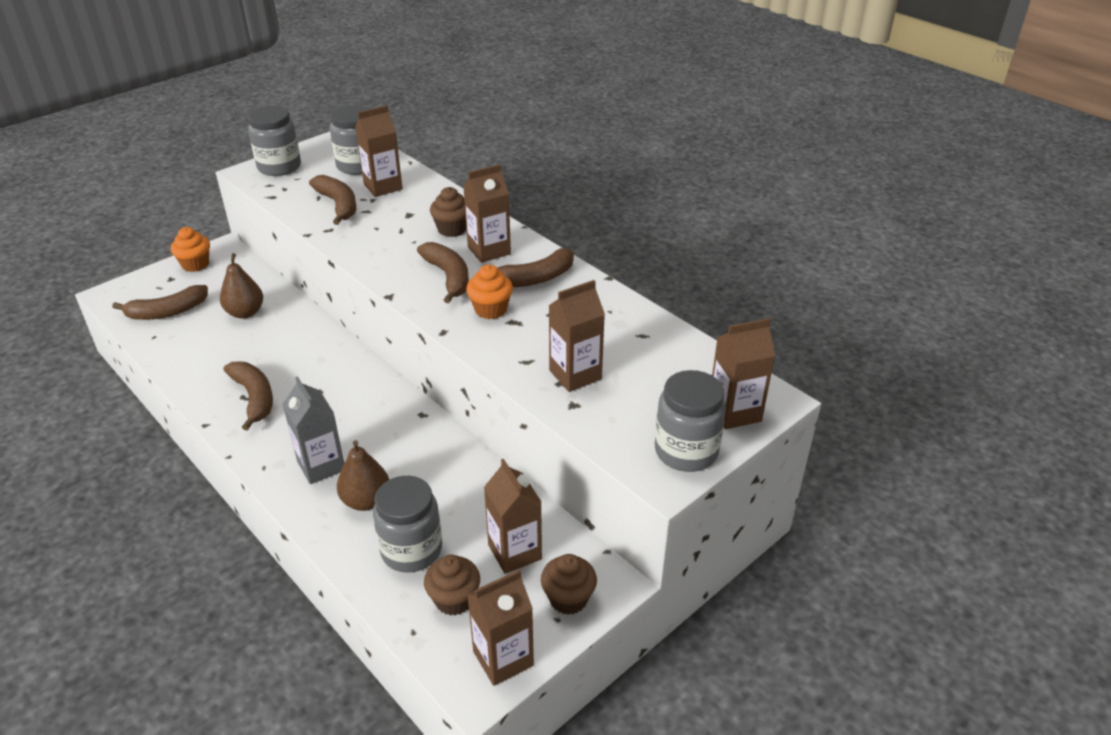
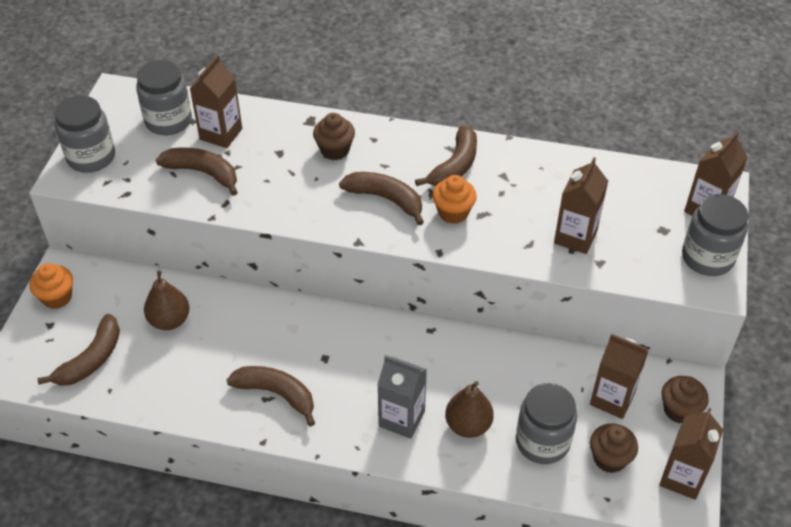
camera: 35 degrees left, 10 degrees up
(489, 250) = (389, 156): brown carton -> none

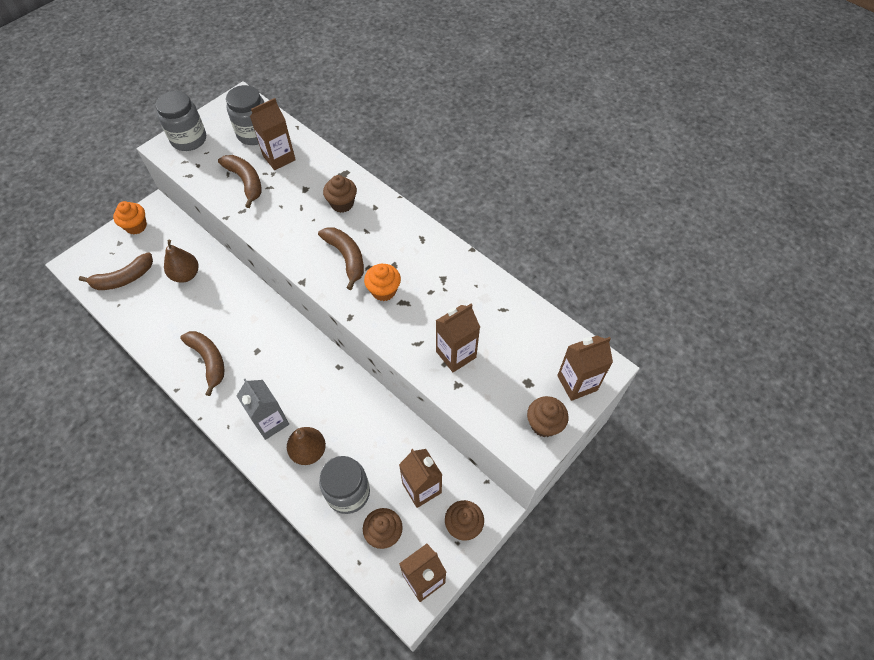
camera: 30 degrees right, 10 degrees up
(455, 166) = (414, 254): brown banana -> none
(707, 258) = (544, 424): grey jar -> brown cupcake

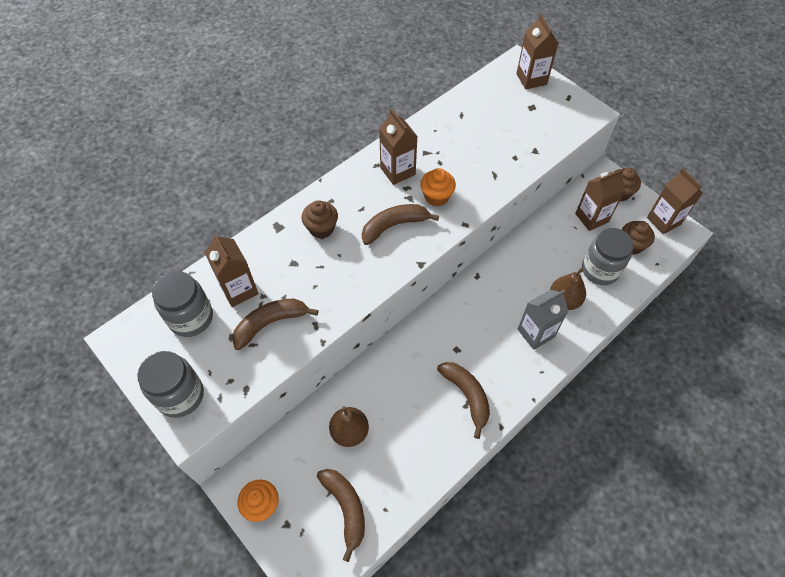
camera: 85 degrees left, 0 degrees up
(209, 360) = (467, 396): brown banana -> brown banana turned 90 degrees clockwise
(456, 354) = (506, 149): brown carton -> brown carton (397, 171)
(544, 424) = (567, 102): brown cupcake -> none

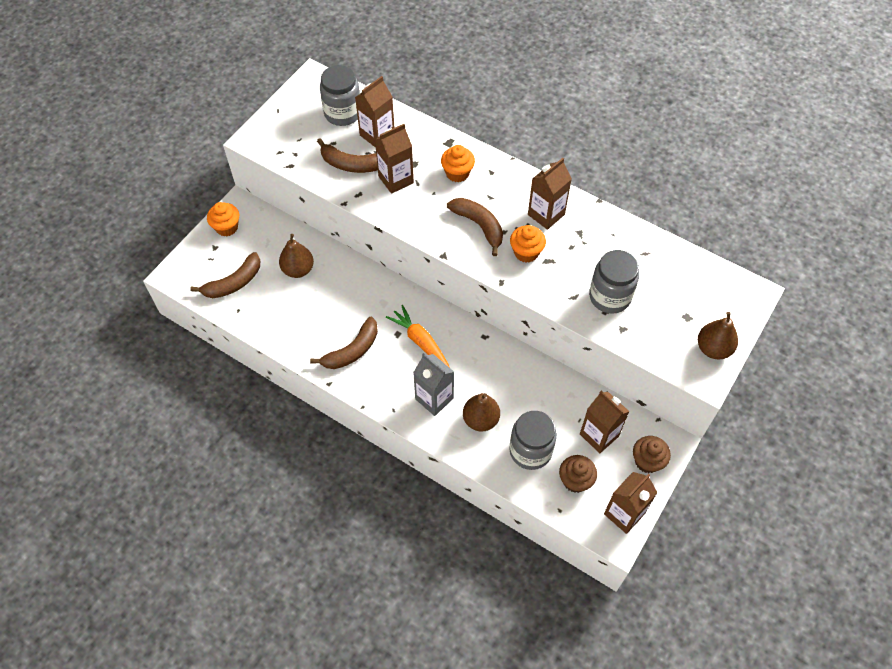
camera: 75 degrees right, 0 degrees up
(180, 395) = (276, 128): grey jar -> grey jar (610, 297)
(270, 323) = (351, 164): brown banana -> brown banana turned 150 degrees clockwise
(321, 228) = (457, 173): brown cupcake -> orange cupcake
(471, 330) = (420, 342): none -> orange carrot
(531, 79) = (732, 310): brown carton -> brown carton (396, 179)
(565, 100) = (713, 348): none -> brown pear

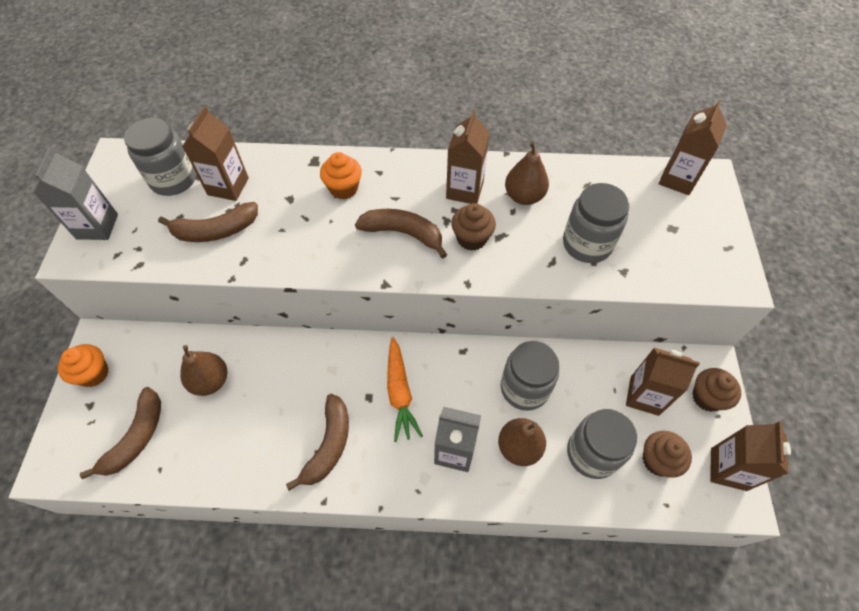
camera: 30 degrees left, 0 degrees up
(276, 126) = (97, 226): none -> grey carton
(396, 179) = (278, 225): brown carton -> brown carton (677, 179)
(420, 342) = (400, 393): orange carrot -> orange carrot turned 120 degrees counterclockwise
(512, 384) = (524, 388): none -> grey jar
(526, 252) = (471, 238): orange cupcake -> brown cupcake
(713, 348) = (720, 248): brown pear -> brown pear (524, 196)

